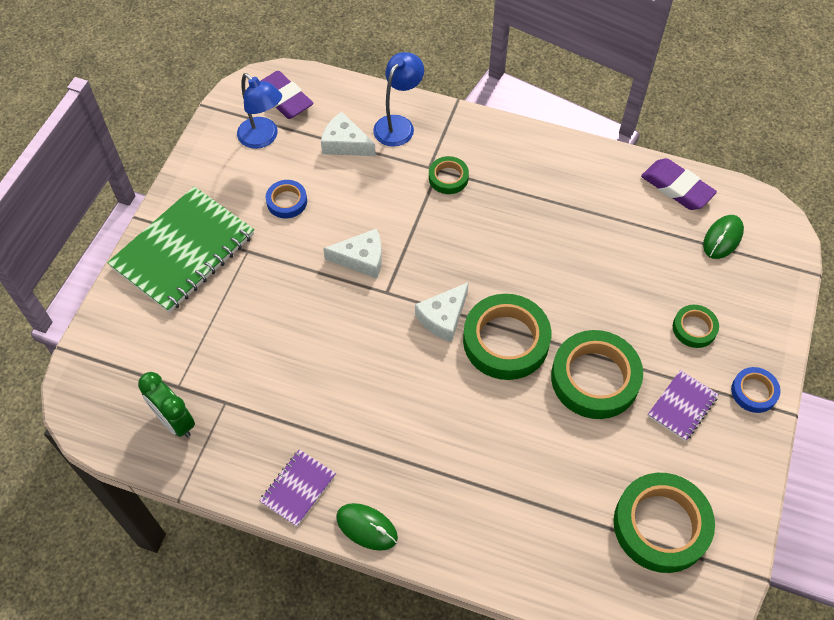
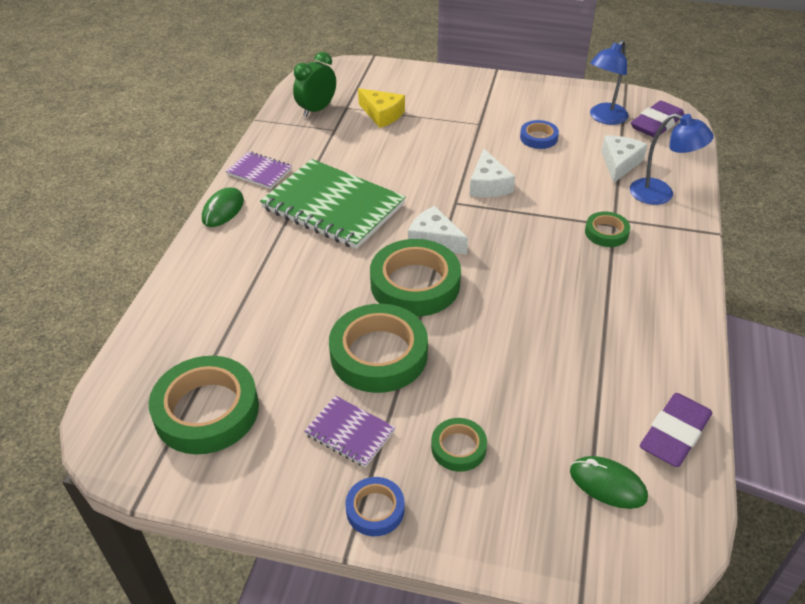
camera: 85 degrees right, 15 degrees down
(183, 251) = (470, 94): green notebook -> green notebook (333, 207)
(204, 348) = (382, 114): none -> yellow cheese

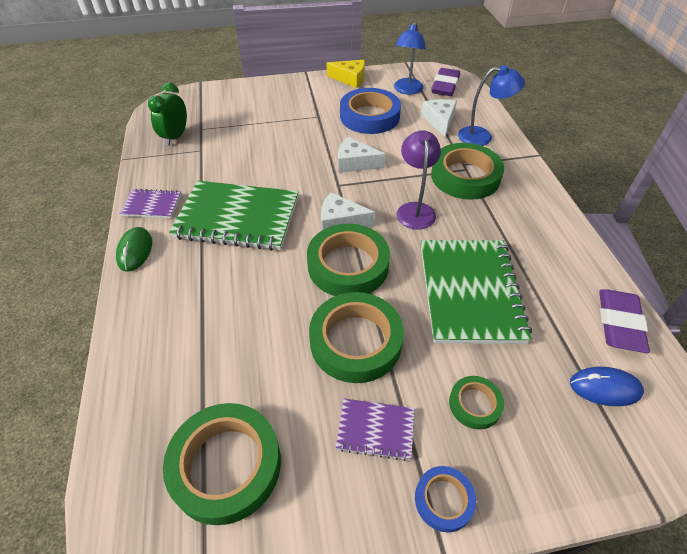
camera: 25 degrees left, 5 degrees up
(382, 114) = (235, 127): yellow cheese -> yellow cheese (350, 79)
(488, 185) = (355, 163): white cheese -> white cheese turned 135 degrees clockwise
(523, 251) = (415, 209): none -> purple lamp
(526, 349) = (470, 292): none -> green notebook
(538, 138) = (369, 116): blue tape -> blue tape, size x1.96
(606, 232) = (465, 176): green tape -> green tape, size x1.96
(607, 484) = (605, 388): green mouse -> blue mouse

